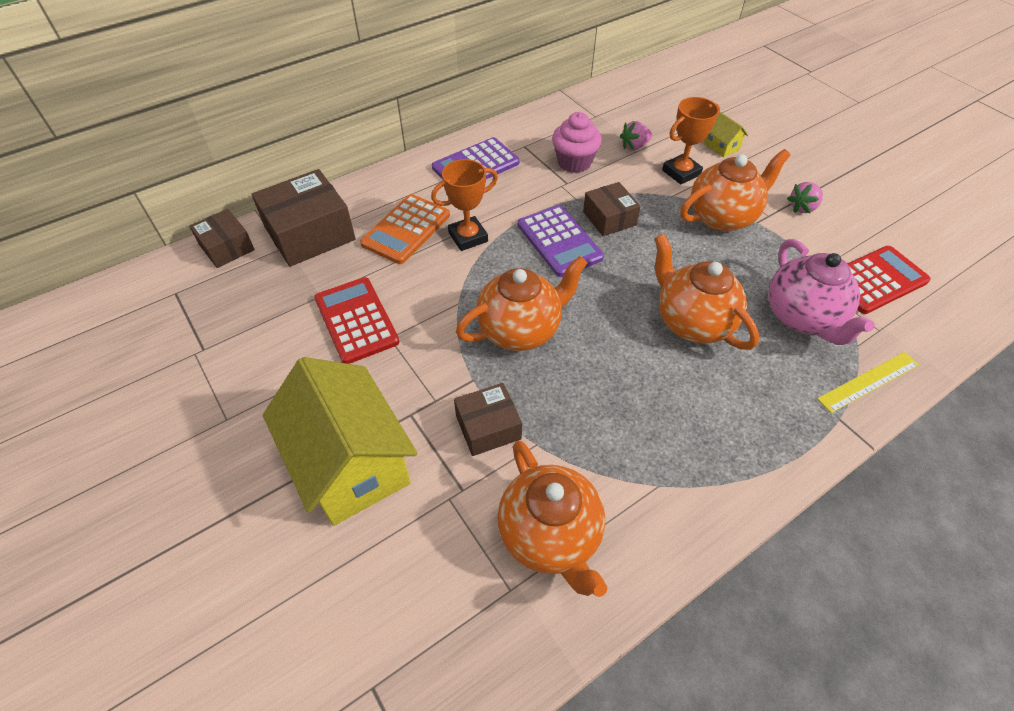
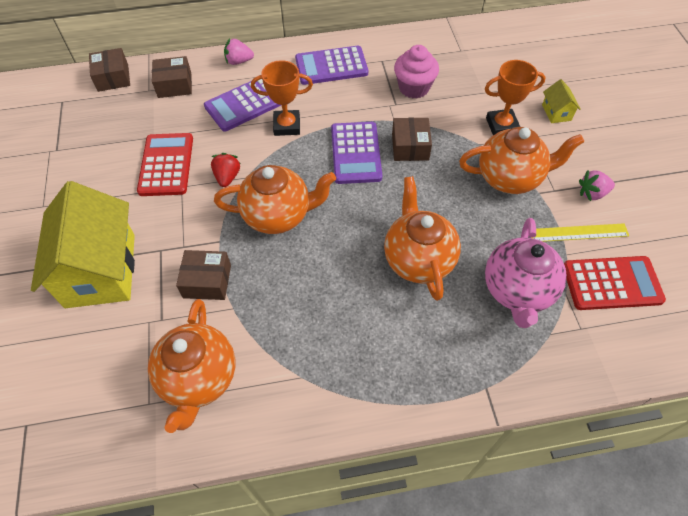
camera: 25 degrees right, 5 degrees up
(310, 233) = (174, 85): brown box -> brown box, size x0.59
(406, 229) = (244, 104): orange calculator -> purple calculator
(437, 310) = (227, 177): none -> red strawberry
(634, 146) = (476, 89): pink strawberry -> pink strawberry (239, 61)
(868, 381) = (536, 368): yellow ruler -> yellow ruler (578, 233)

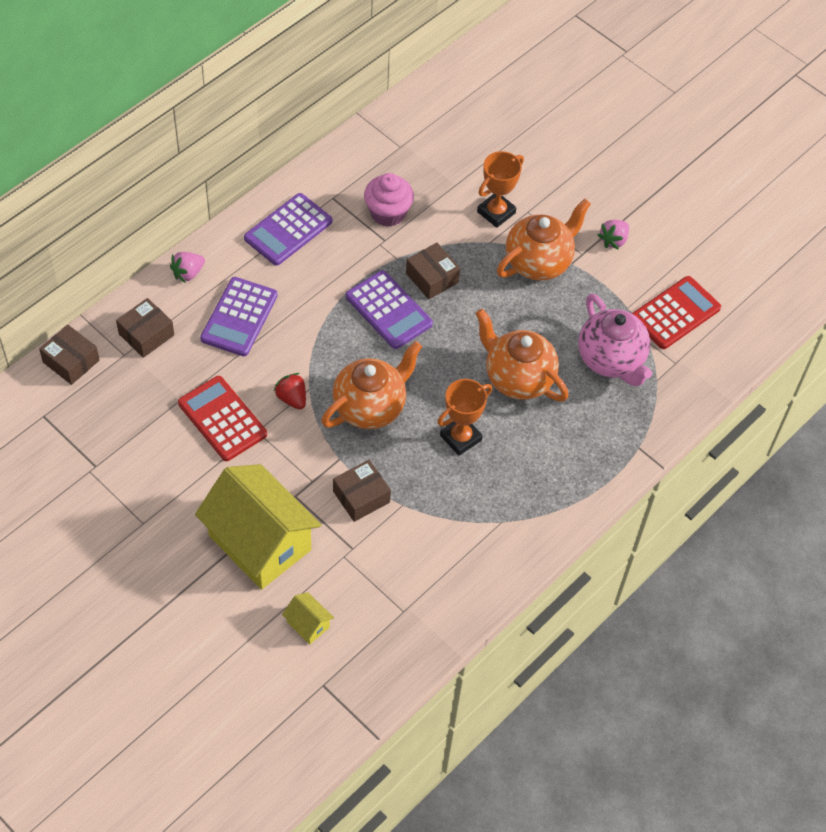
camera: 40 degrees left, 0 degrees up
(199, 378) = (425, 570): orange teapot -> none
(287, 126) = (301, 317): orange trophy -> orange trophy (460, 438)
(556, 112) = (534, 173): yellow house -> yellow house (308, 624)
(578, 233) = (624, 283): yellow ruler -> none

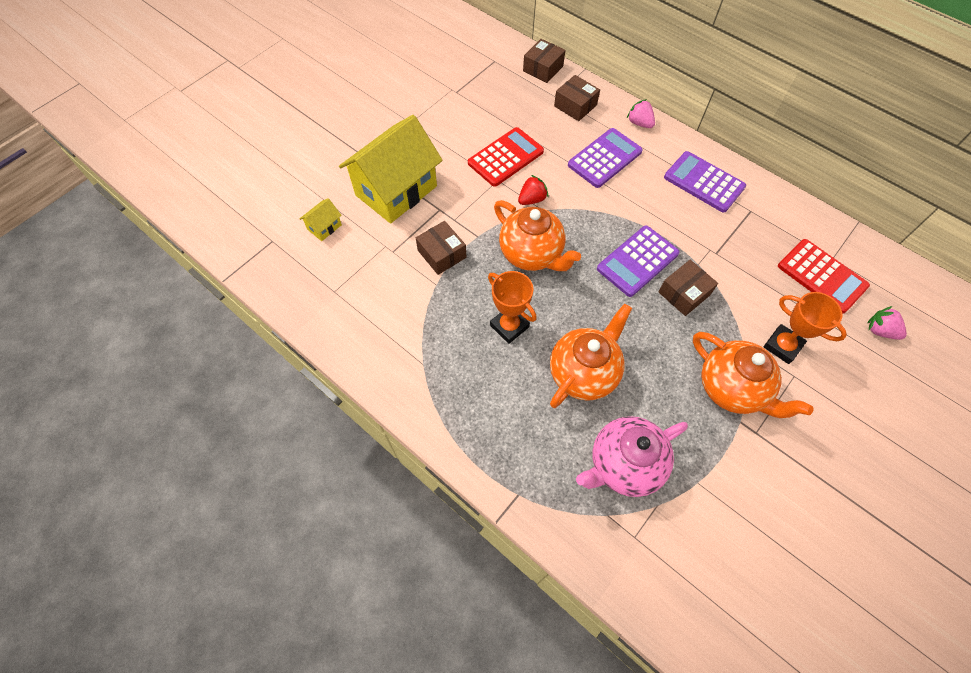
camera: 90 degrees right, 5 degrees up
(239, 317) = (604, 158): purple calculator -> purple calculator turned 120 degrees clockwise
(388, 213) = (748, 253): pink cupcake -> none
(613, 240) = (786, 466): pink strawberry -> pink strawberry (880, 330)
(675, 313) = (703, 538): red calculator -> red calculator (821, 276)

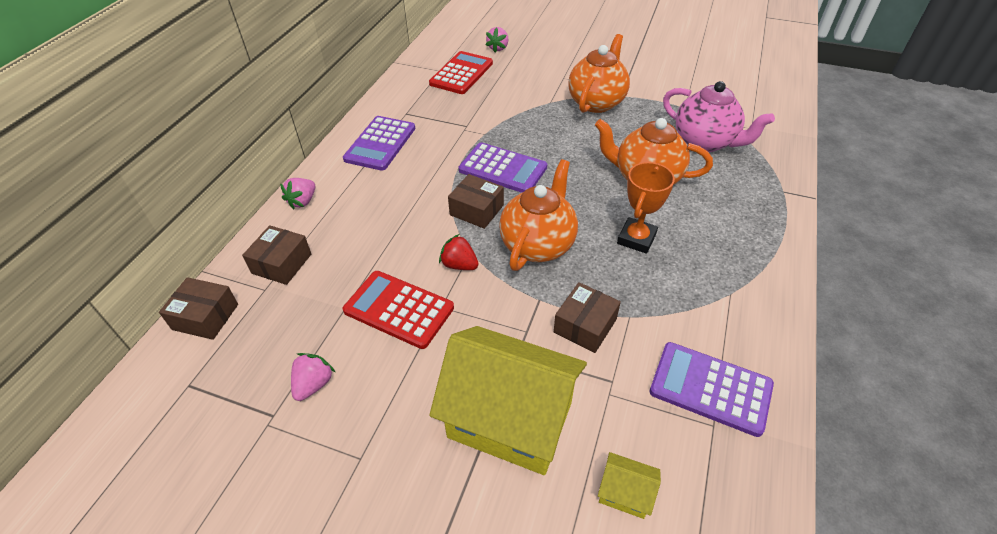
camera: 110 degrees left, 15 degrees down
(468, 110) = (314, 384): none -> pink strawberry
(604, 158) = (370, 218): purple calculator -> purple calculator (710, 388)
(684, 293) = (522, 137): brown box -> brown box (476, 210)
(782, 346) = (541, 84): orange trophy -> none

